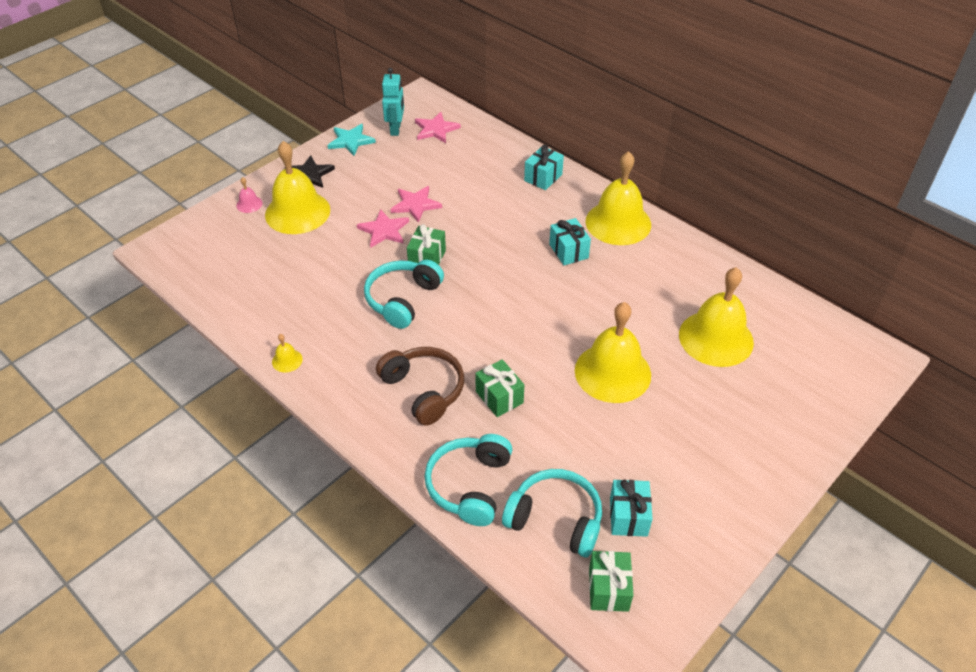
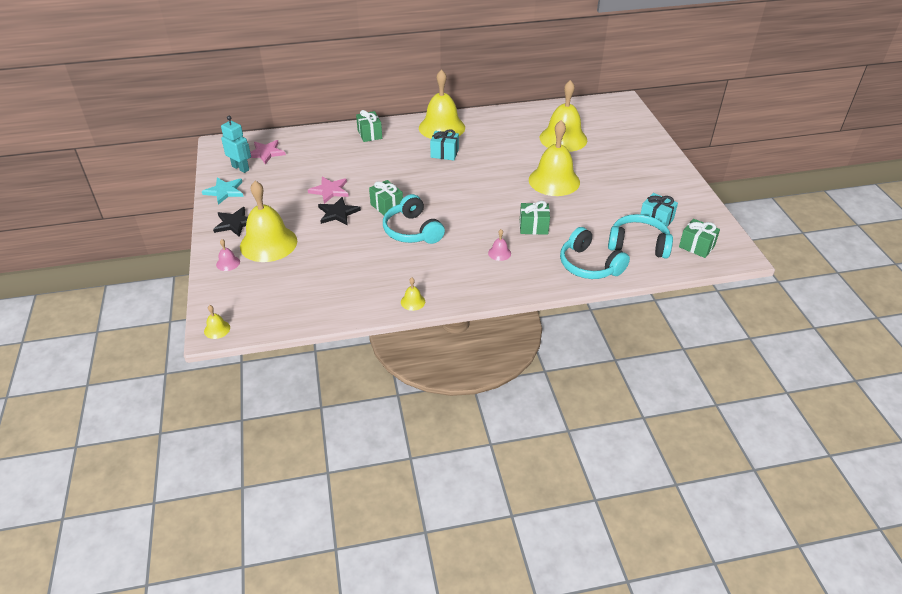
camera: 55 degrees left, 5 degrees down
(156, 250) = (217, 329): none -> yellow bell
(384, 230) = (338, 213): pink star -> black star
(424, 390) = (499, 253): brown headphones -> pink bell
(543, 177) = (370, 134): turquoise gift -> green gift
(555, 519) = (638, 244): turquoise headphones -> turquoise headphones turned 45 degrees clockwise

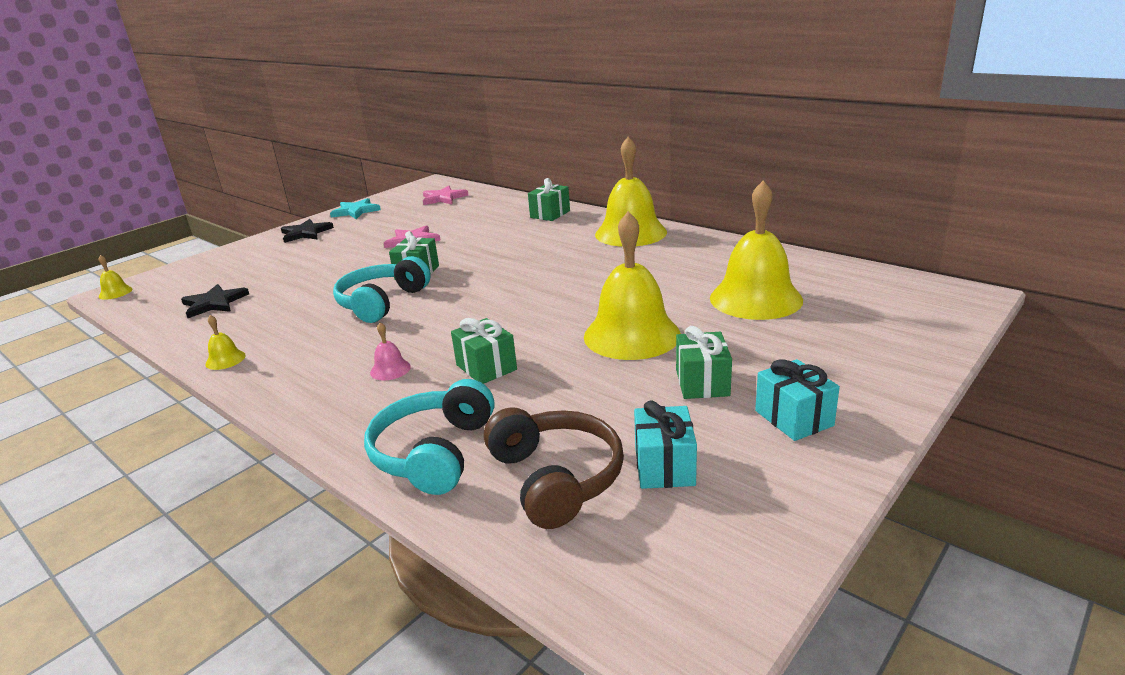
camera: 55 degrees right, 15 degrees down
(228, 263) = (234, 255): pink bell -> none
(241, 168) = (403, 201): turquoise robot -> none
(268, 243) = (284, 256): yellow bell -> none
(338, 213) = (374, 259): black star -> black star (214, 303)
(444, 153) = (576, 255): turquoise gift -> turquoise gift (794, 418)
(638, 244) = (556, 478): turquoise headphones -> brown headphones
(696, 246) = (640, 555): green gift -> green gift (702, 383)

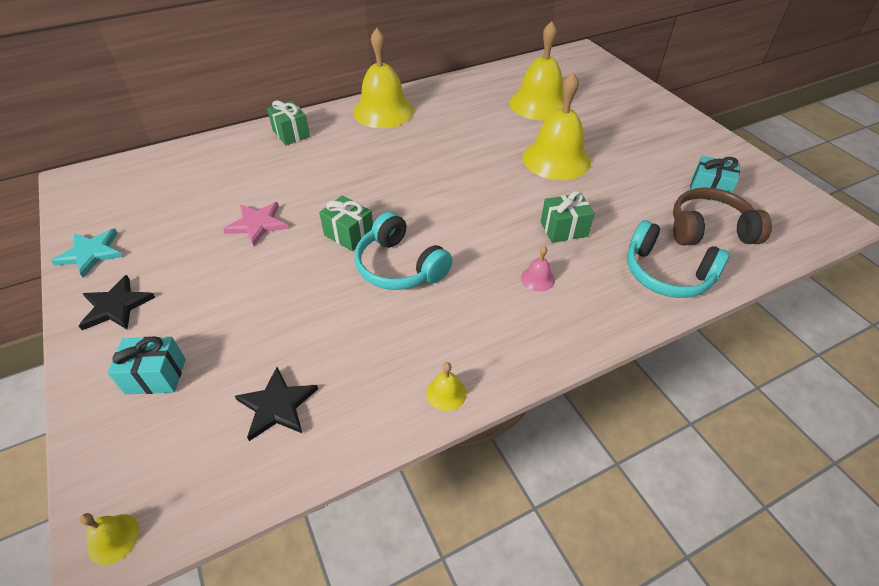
camera: 70 degrees left, 20 degrees up
(443, 198) = (147, 182): pink star -> none
(702, 383) = (630, 153): green gift -> none
(794, 418) = (678, 140): turquoise gift -> turquoise gift (156, 376)

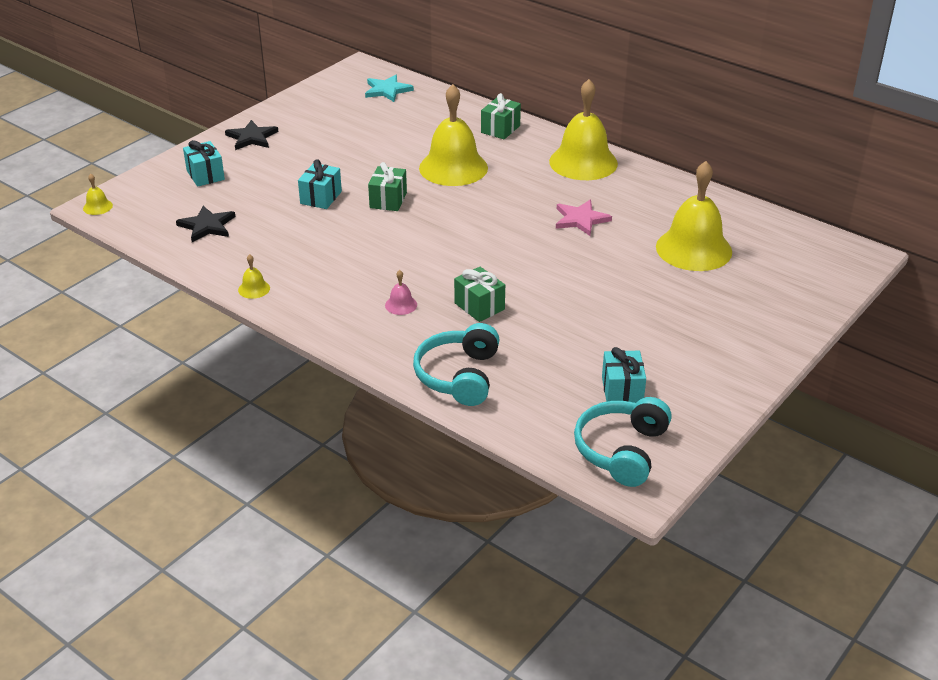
camera: 65 degrees right, 10 degrees down
(91, 253) = (292, 108): turquoise star -> turquoise star (387, 90)
(257, 224) = (369, 157): pink star -> pink star (580, 219)
(302, 282) = (321, 197): none -> turquoise gift
(399, 266) = (367, 234): turquoise headphones -> turquoise headphones (621, 450)
(556, 159) = (592, 281): yellow bell -> yellow bell (453, 168)
(709, 229) = (549, 397): brown headphones -> none

